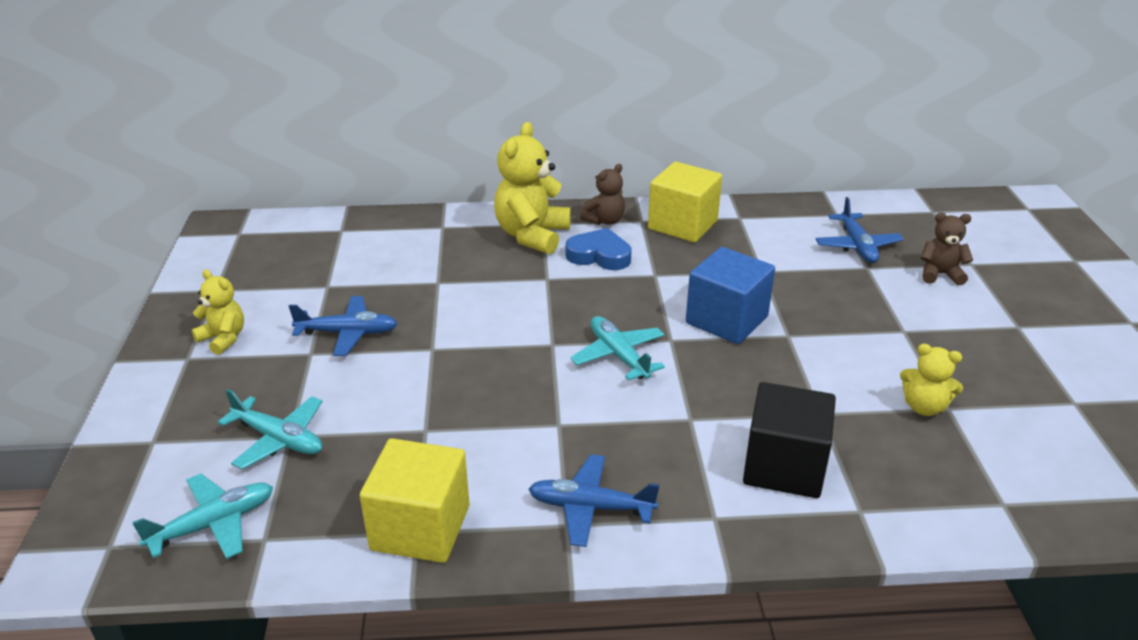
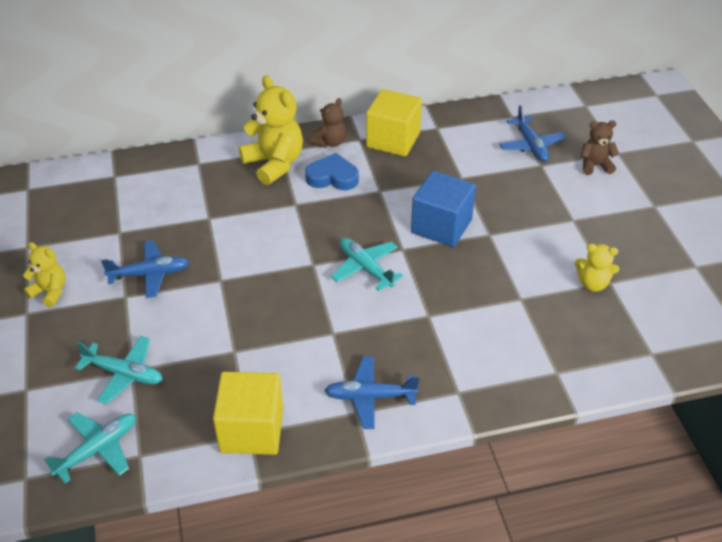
camera: 10 degrees left, 10 degrees up
(532, 235) = (274, 164): yellow teddy bear -> yellow teddy bear turned 135 degrees clockwise
(784, 467) = (500, 345): black cube -> none

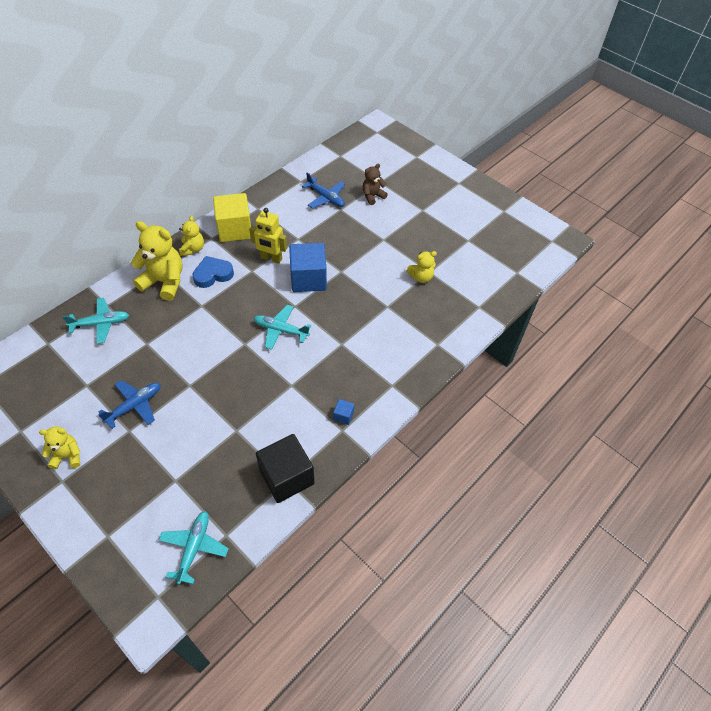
camera: 35 degrees left, 10 degrees up
(124, 374) = (172, 486): turquoise plane -> turquoise plane (101, 323)
(251, 430) = (286, 477): yellow cube -> black cube
(330, 142) = (193, 249): brown teddy bear -> yellow teddy bear
(369, 397) = (343, 416): blue plane -> blue cube
(412, 186) = (271, 258): none -> yellow robot

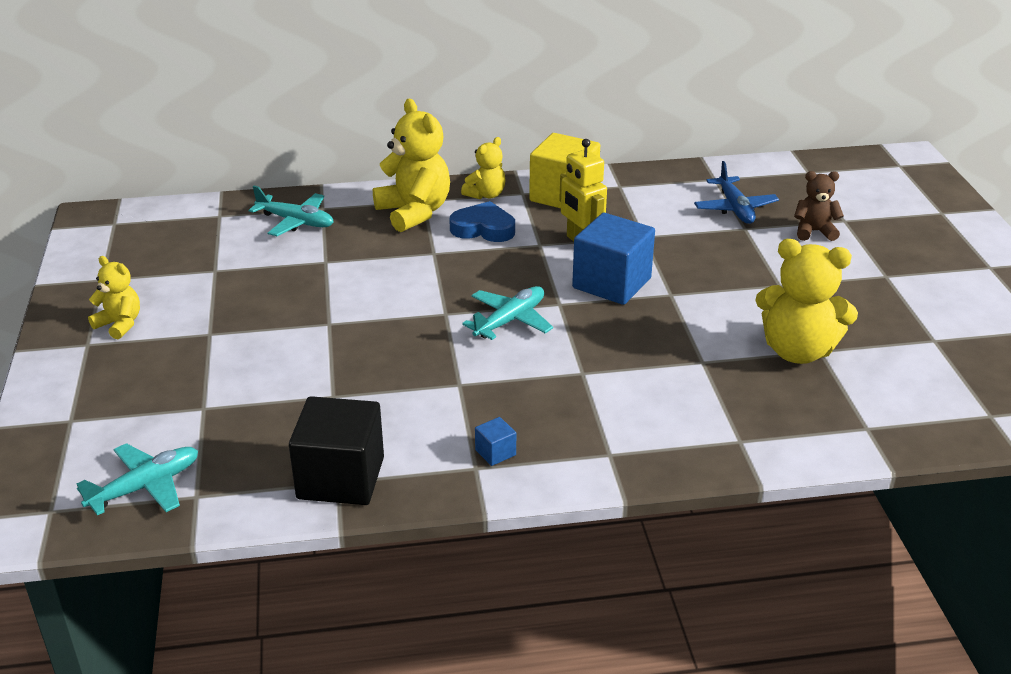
camera: 40 degrees right, 20 degrees down
(135, 405) = (244, 313): blue plane -> none
(280, 330) = (510, 320): turquoise plane -> turquoise plane turned 75 degrees clockwise
(421, 277) = (797, 351): yellow teddy bear -> yellow teddy bear, size x1.78

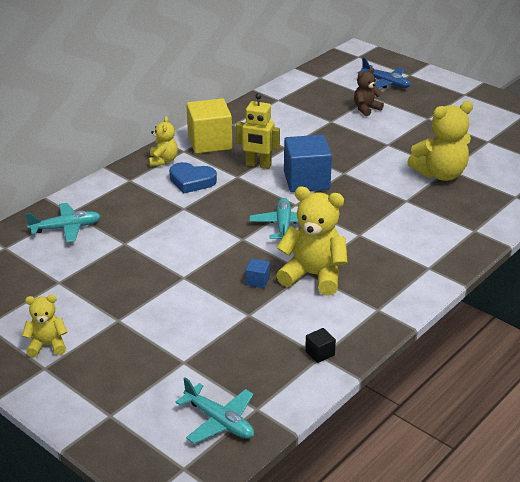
camera: 40 degrees left, 0 degrees up
(146, 486) = (219, 421): turquoise plane -> turquoise plane turned 120 degrees clockwise
(341, 478) = (320, 353): black cube -> black cube, size x0.42
(414, 212) = (135, 189): yellow teddy bear -> yellow teddy bear (313, 275)
(483, 228) = (191, 181): blue heart -> blue heart turned 135 degrees counterclockwise
(495, 452) = (376, 296): blue cube -> blue cube (257, 281)
(735, 208) = (311, 112): blue plane -> blue plane (386, 83)

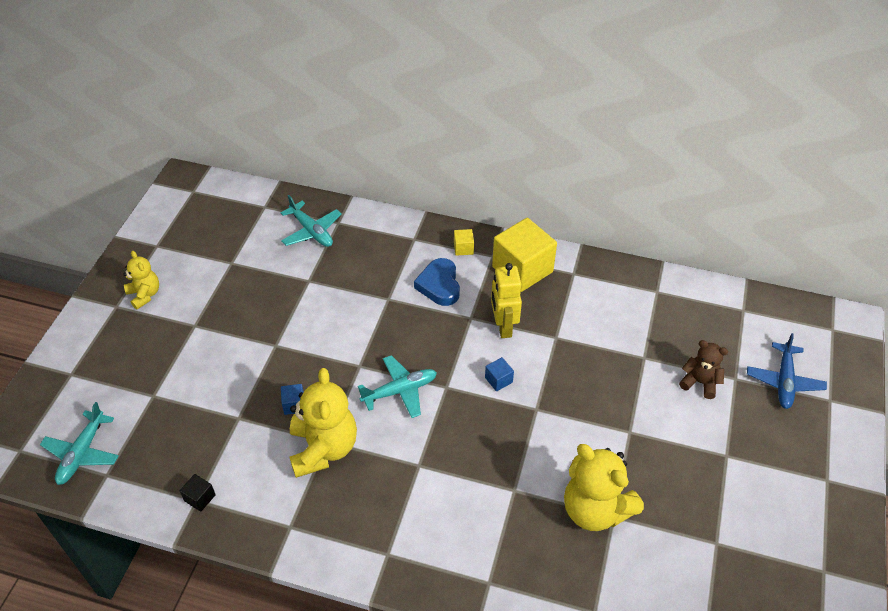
camera: 65 degrees right, 15 degrees up
(163, 161) = (463, 248): yellow teddy bear -> yellow cube
(306, 180) = (498, 380): blue cube -> blue cube, size x0.42

